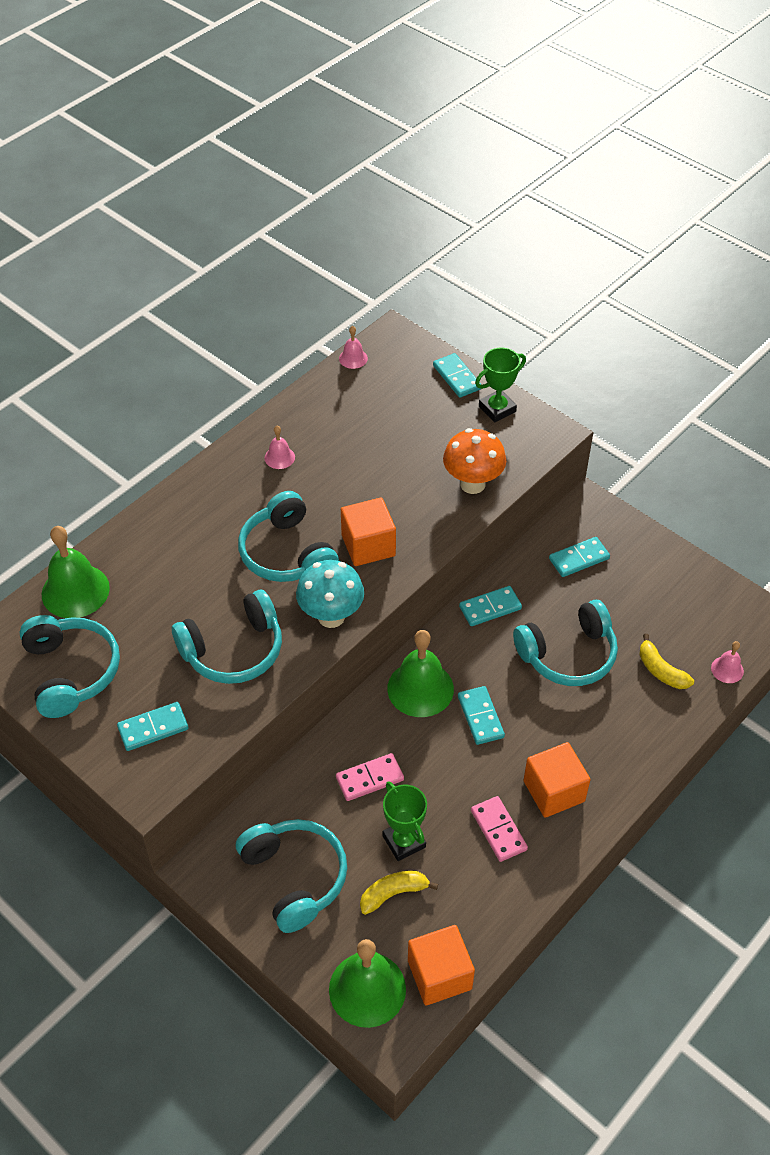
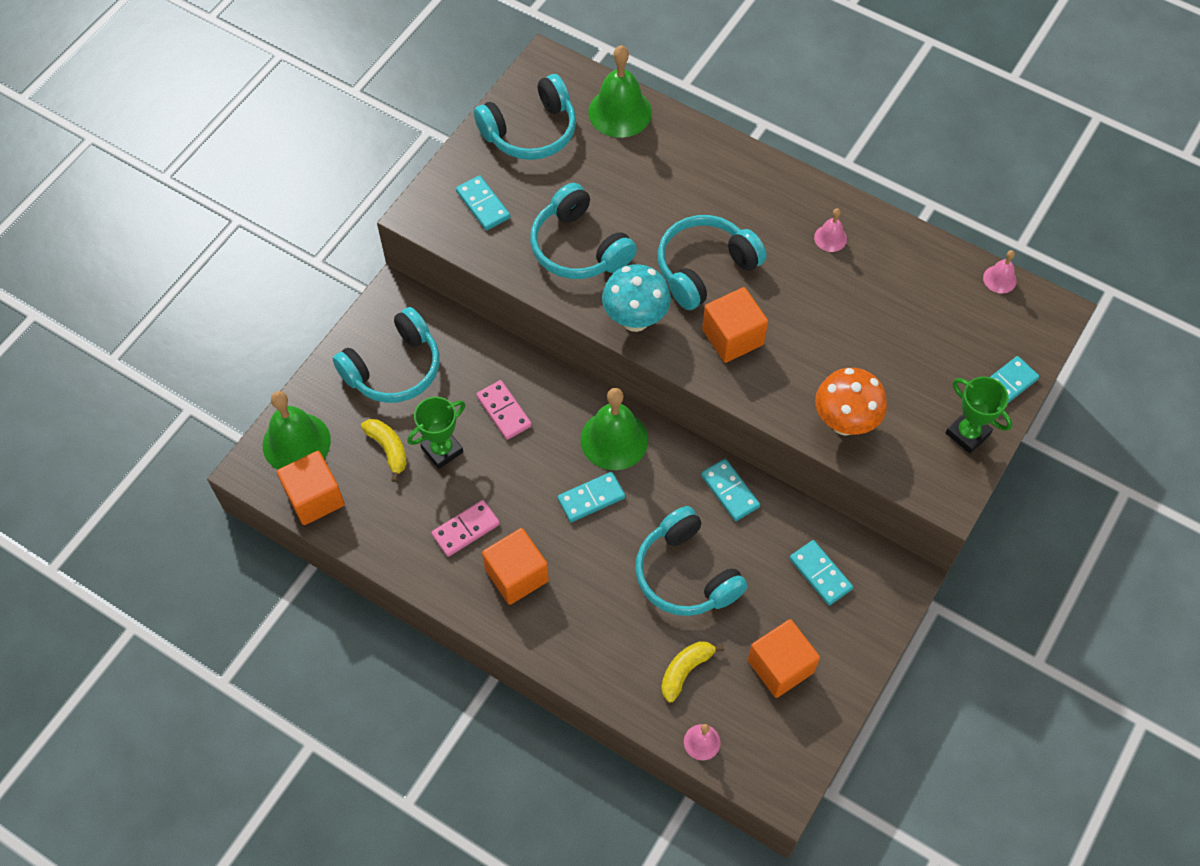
camera: 80 degrees right, 10 degrees up
(661, 602) = (780, 666): none -> orange cube

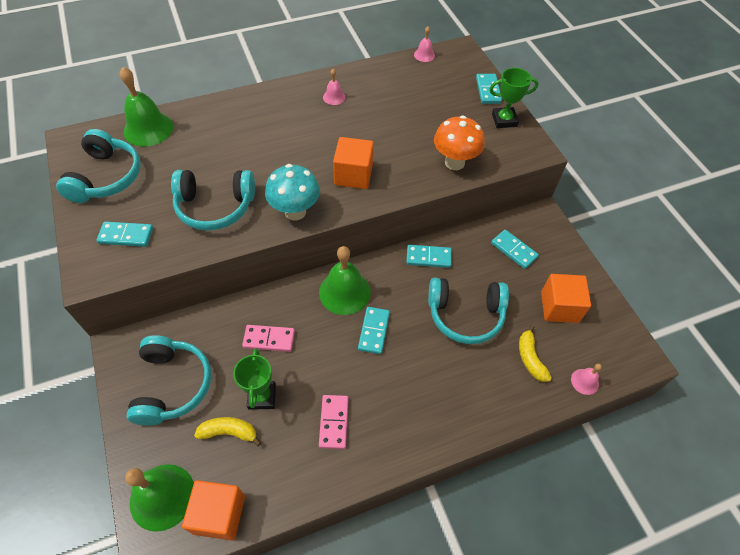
camera: 55 degrees left, 5 degrees down
(516, 575) = (393, 412): orange cube -> none
(704, 268) = (295, 158): turquoise headphones -> none
(820, 574) = (514, 250): turquoise domino -> turquoise domino turned 45 degrees clockwise

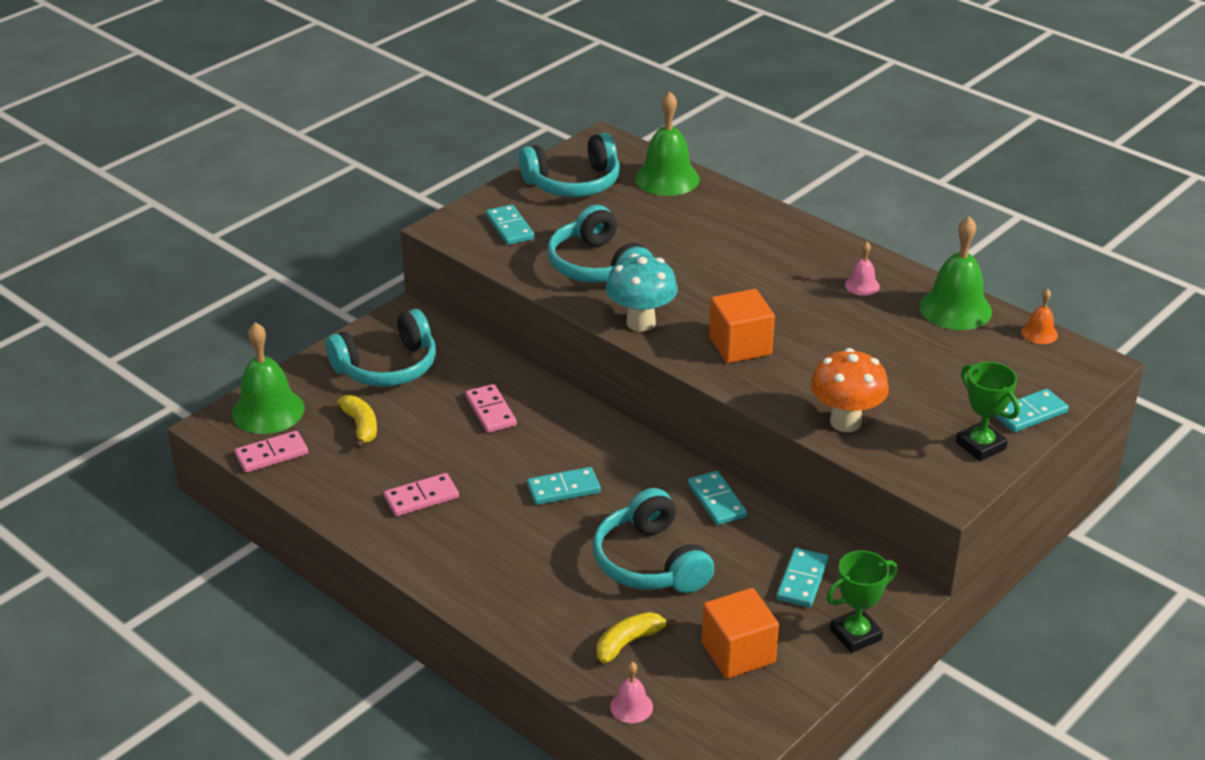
camera: 65 degrees right, 20 degrees down
(219, 514) = (271, 454): orange cube -> pink domino
(262, 396) = (416, 433): green trophy -> green trophy (855, 635)
(344, 292) = (601, 446): green bell -> green bell (955, 308)
(424, 55) = (1039, 333): pink bell -> orange bell

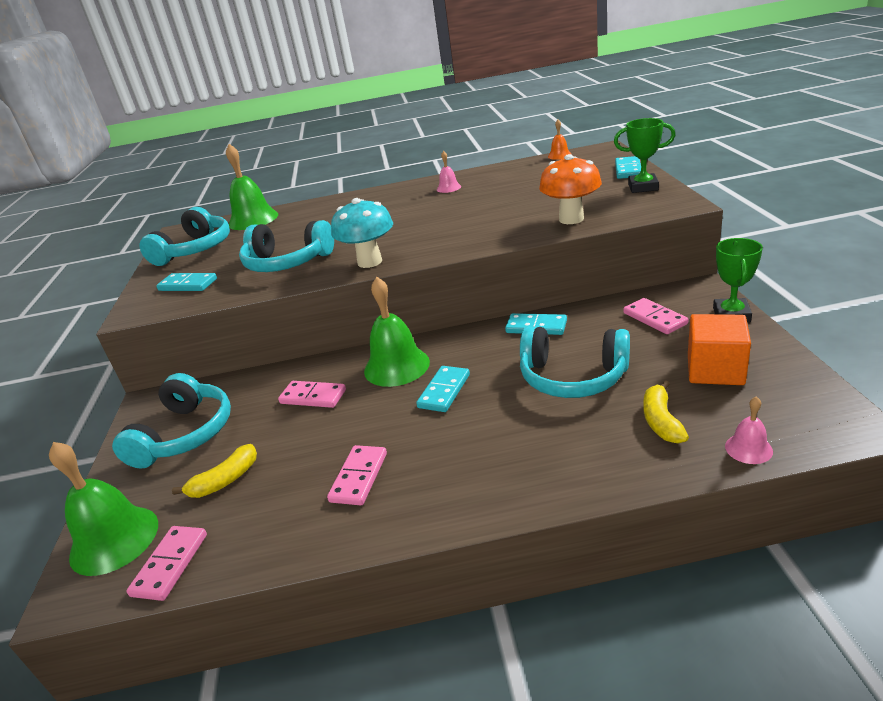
camera: 45 degrees left, 5 degrees down
(361, 426) = (225, 480): yellow banana -> yellow banana turned 120 degrees clockwise
(740, 346) = (447, 234): orange cube -> none
(802, 580) = (654, 318): turquoise domino -> pink domino
(955, 308) = (508, 170): green bell -> green bell (396, 366)

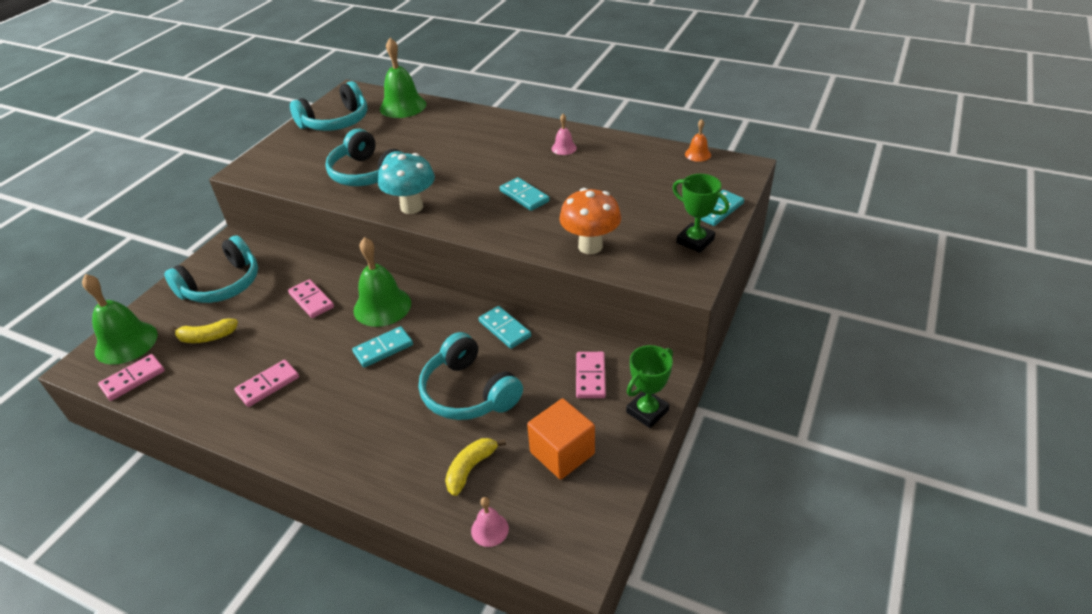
camera: 30 degrees right, 10 degrees up
(188, 285) = (294, 160): turquoise domino -> turquoise domino (524, 196)

